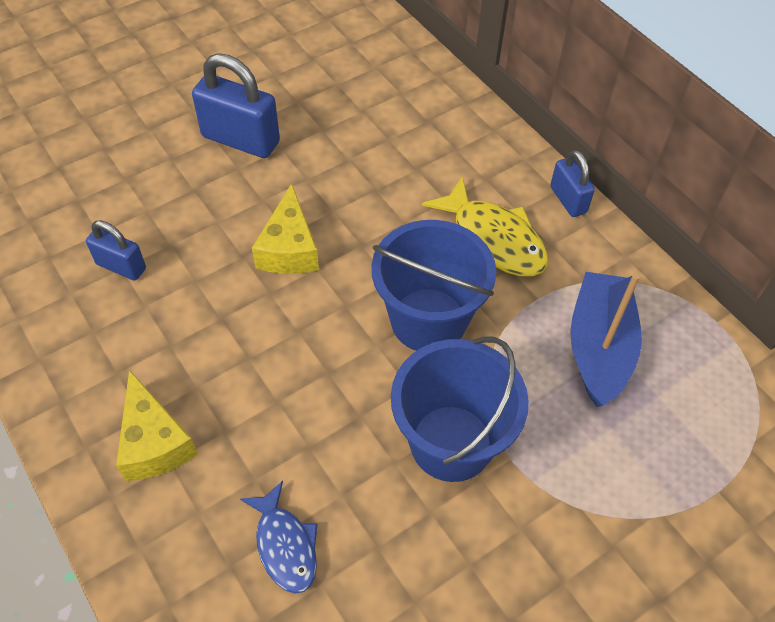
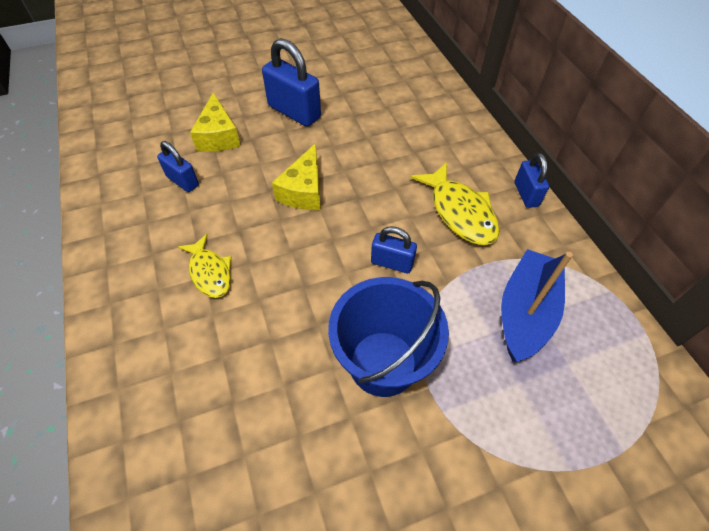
camera: 15 degrees right, 0 degrees up
(154, 442) = (158, 310): yellow cheese -> yellow cheese (218, 136)
(203, 380) = (210, 272): none -> yellow fish
(285, 545) = (226, 415): blue fish -> none
(428, 320) = (392, 263): blue bucket -> blue padlock

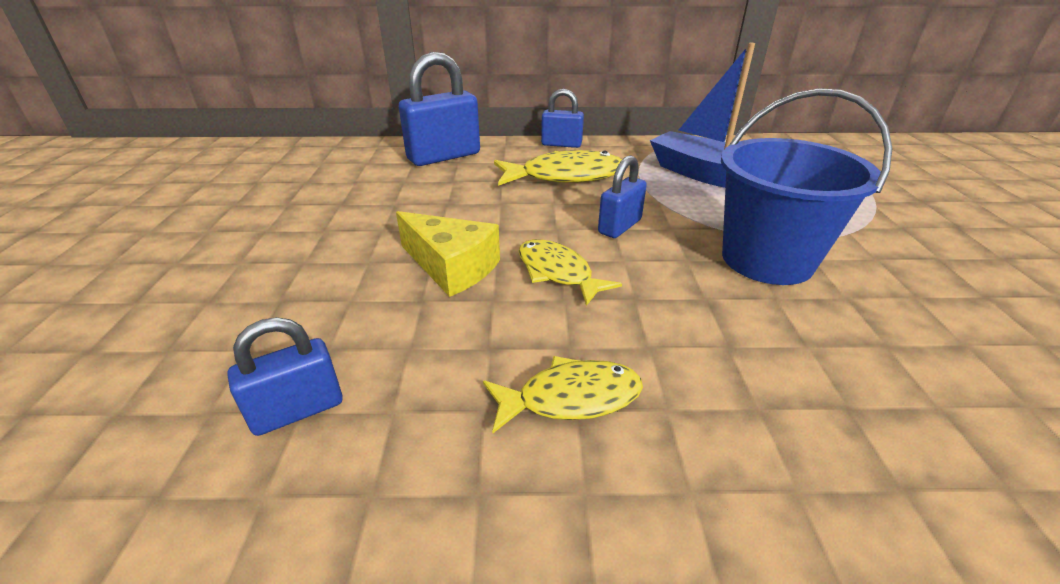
camera: 70 degrees left, 20 degrees down
(218, 136) = (223, 339): yellow cheese -> none
(294, 112) = (271, 247): blue padlock -> blue padlock (444, 156)
(317, 241) = (557, 272): none -> yellow fish

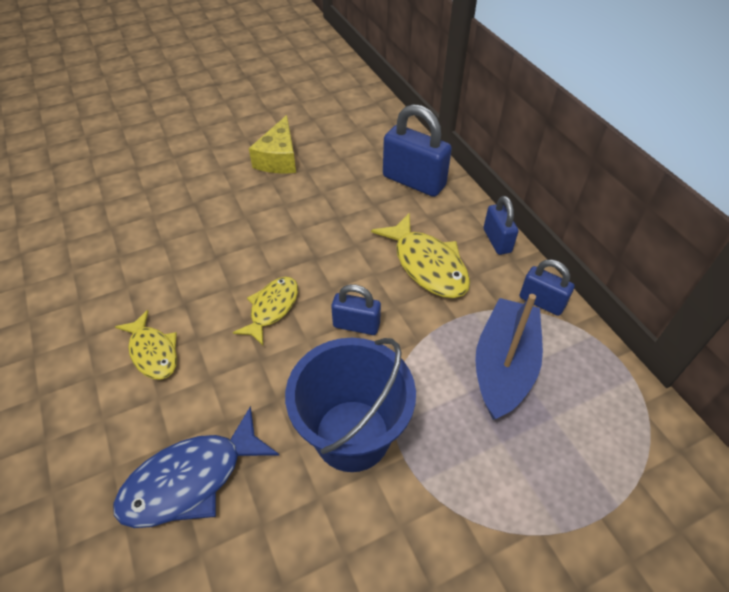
camera: 65 degrees right, 15 degrees up
(298, 410) = (118, 254): blue padlock -> blue padlock (541, 302)
(451, 267) = (255, 255): yellow cheese -> yellow cheese (279, 158)
(823, 395) = (191, 480): none -> blue fish

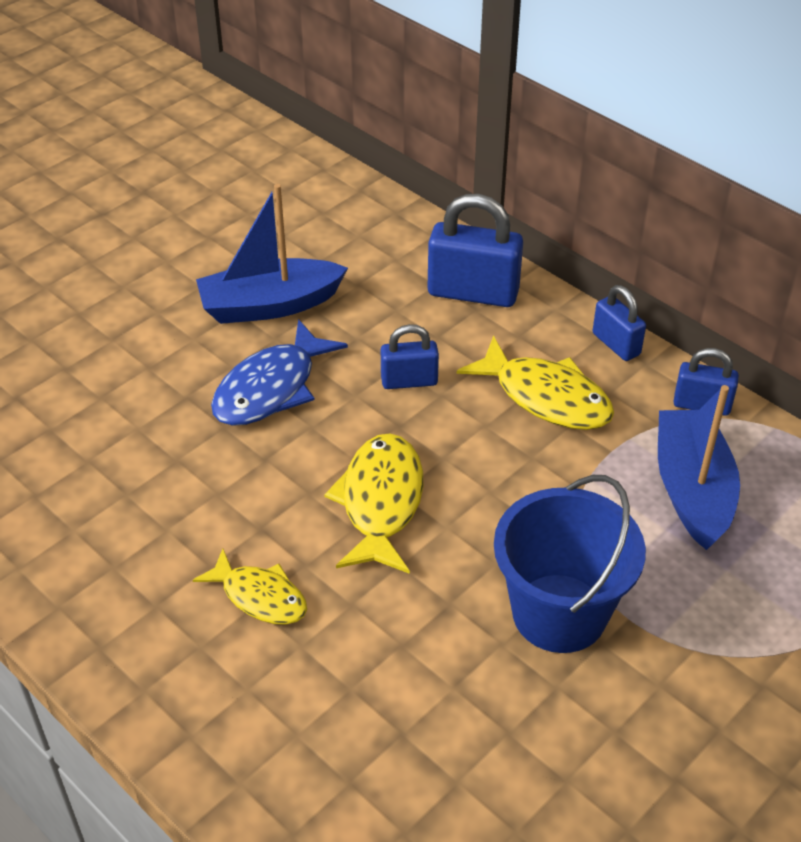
camera: 20 degrees left, 5 degrees down
(191, 480) = (400, 716): blue fish -> blue fish (271, 388)
(272, 308) = (380, 502): yellow fish -> yellow fish, size x1.53
(279, 158) = (269, 305): yellow cheese -> blue boat
(356, 325) = (497, 492): blue padlock -> blue padlock (409, 381)

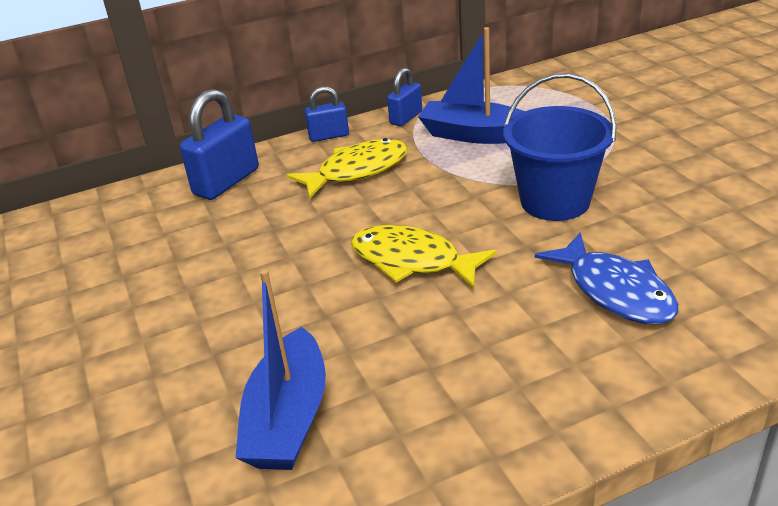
camera: 65 degrees left, 10 degrees down
(260, 597) = (479, 341): yellow fish -> none
(269, 305) = (142, 285): blue boat -> blue boat (288, 419)
(271, 388) = (245, 299): blue fish -> blue fish (615, 291)
(409, 381) = (294, 226): blue padlock -> none

